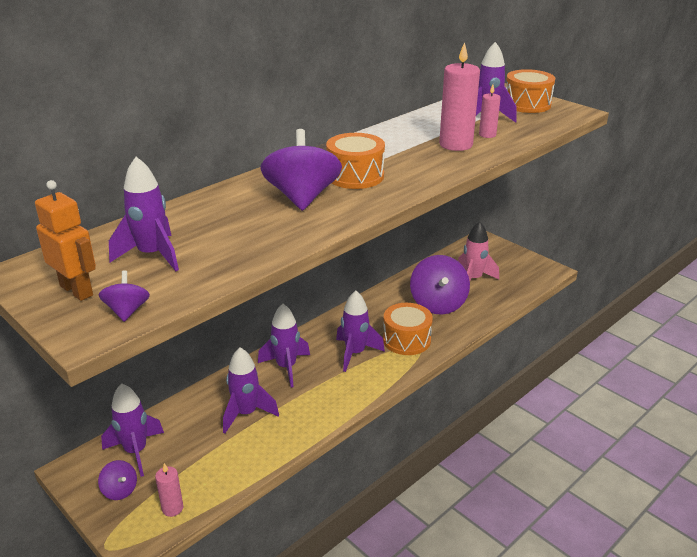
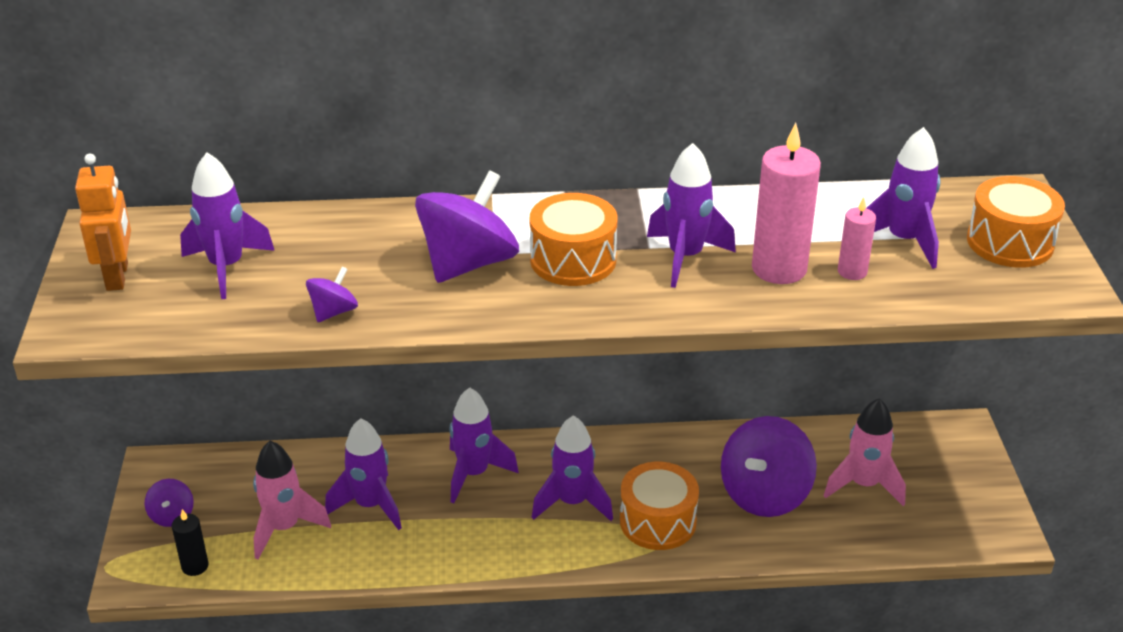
camera: 40 degrees right, 5 degrees up
(127, 311) = (126, 324): purple spinning top -> purple spinning top (333, 312)
(136, 451) = (226, 482): purple rocket -> purple rocket (685, 257)
(172, 508) = (195, 566): pink candle -> black candle
(207, 454) = (284, 528): none -> pink rocket

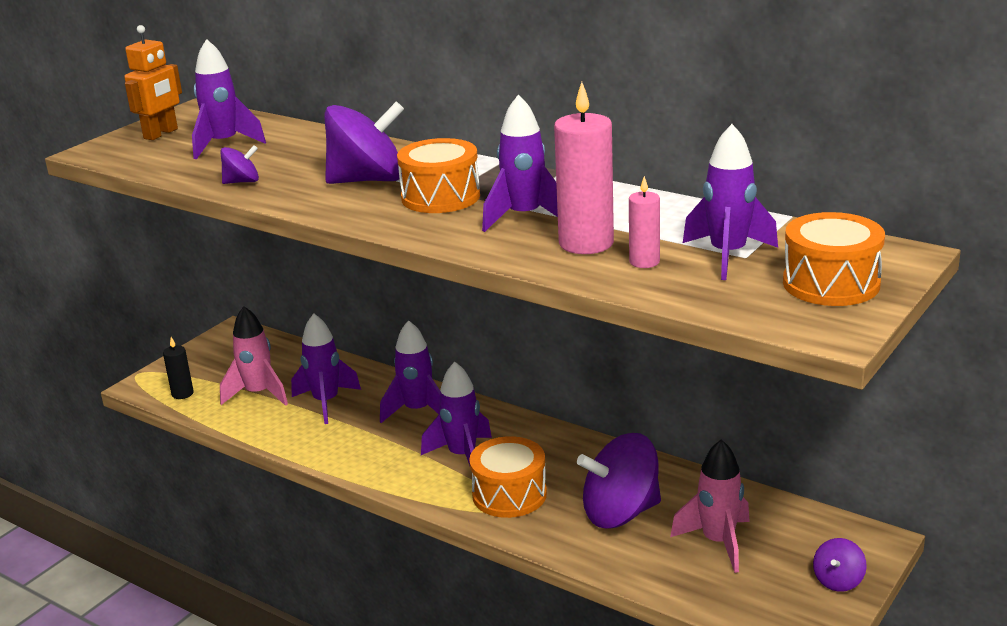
camera: 40 degrees right, 10 degrees down
(172, 516) = (206, 361): purple spinning top -> purple spinning top (838, 581)

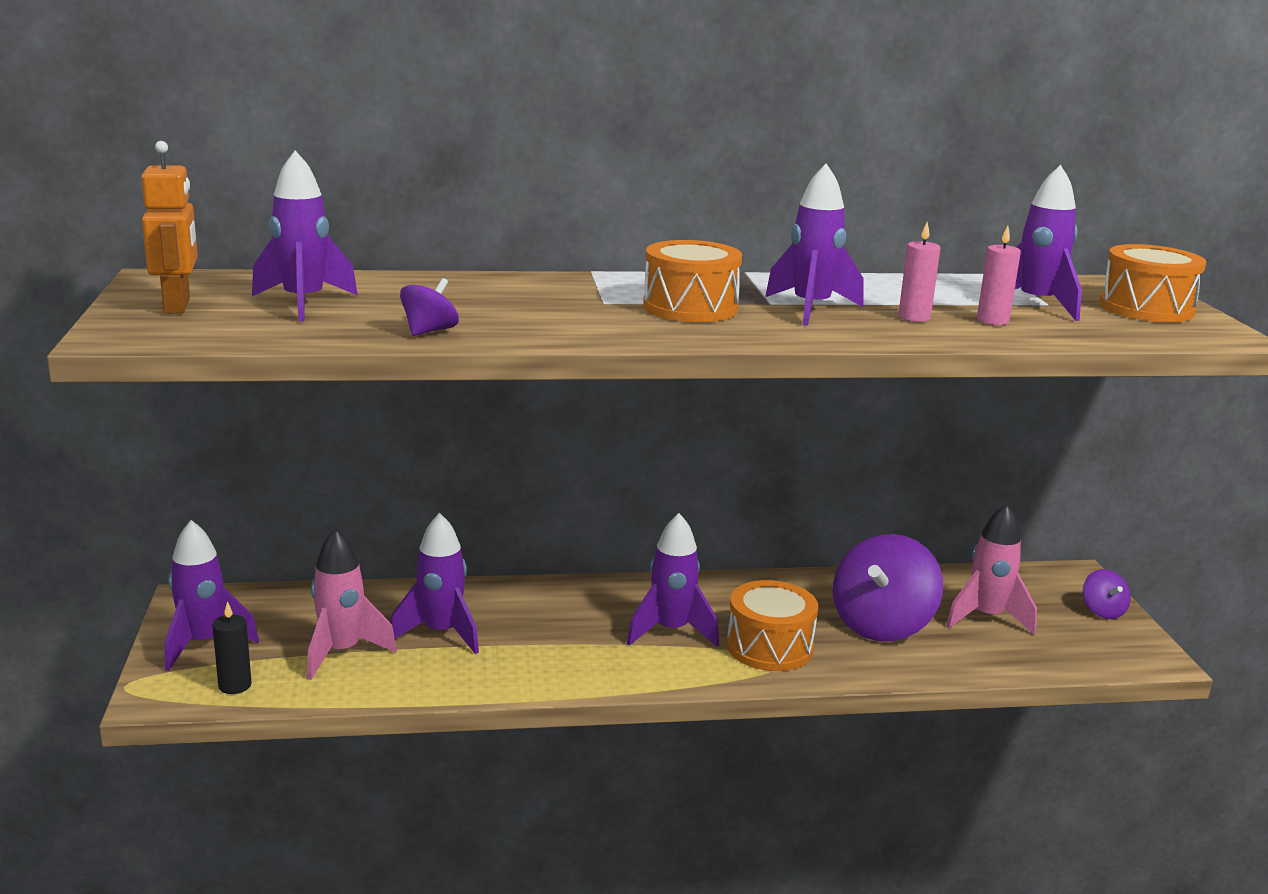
camera: 45 degrees left, 5 degrees down
(368, 180) = (576, 307): purple spinning top -> none
(417, 411) = (557, 607): purple rocket -> purple rocket (203, 644)
(586, 243) = (914, 317): pink candle -> pink candle, size x0.53

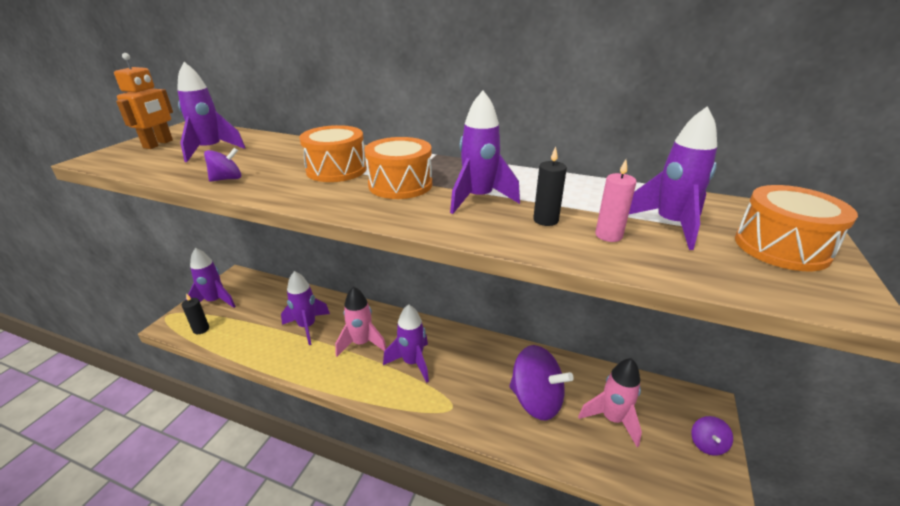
camera: 30 degrees right, 10 degrees up
(342, 652) = (258, 324): pink rocket -> pink rocket (362, 343)
(769, 647) = (454, 393): orange drum -> orange drum (336, 170)
(882, 625) = (536, 400): purple spinning top -> purple spinning top turned 120 degrees counterclockwise
(914, 317) = (545, 220): pink candle -> black candle

